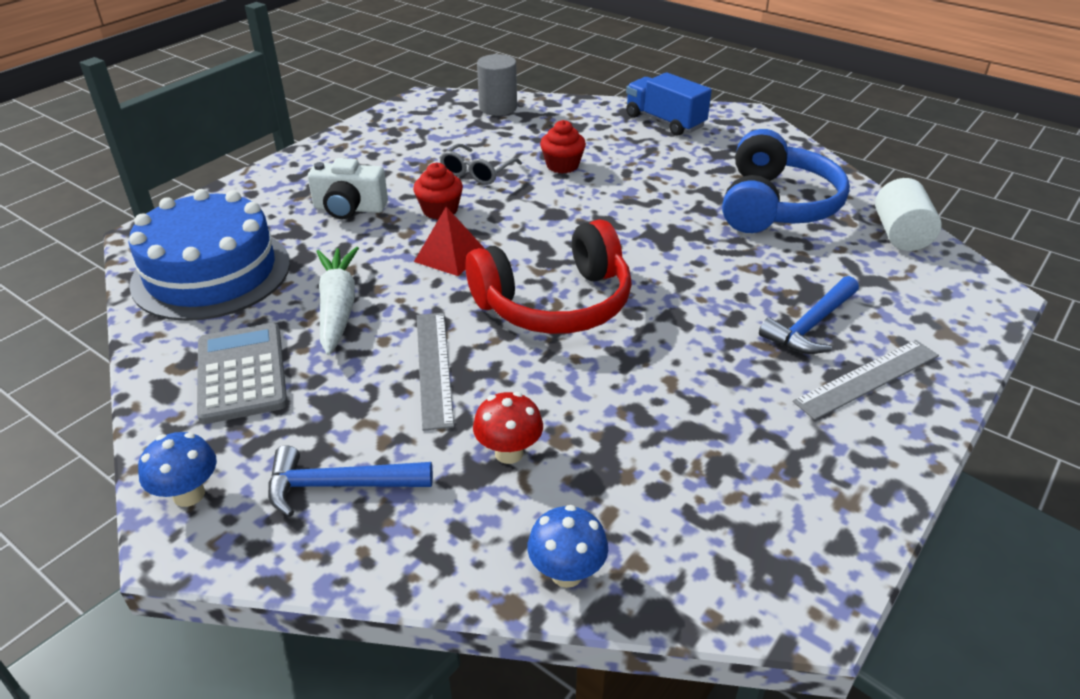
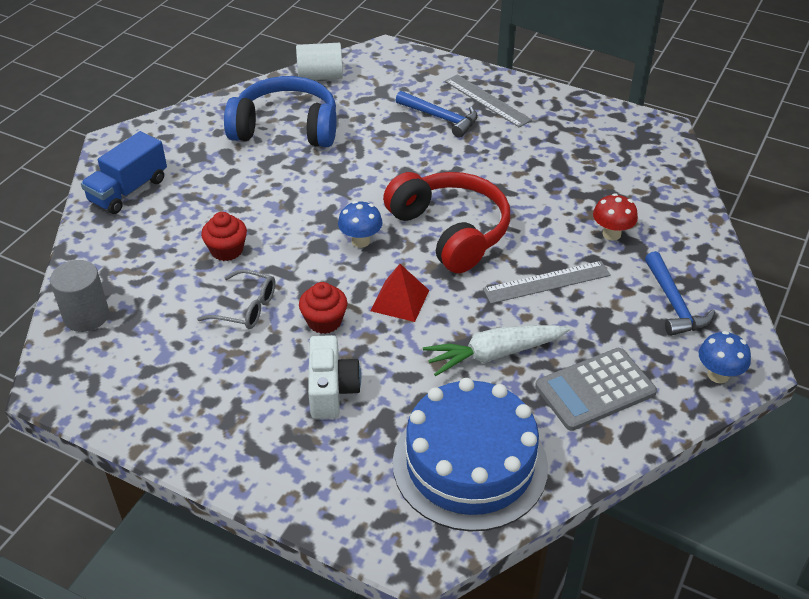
camera: 100 degrees left, 5 degrees up
(567, 573) = (685, 202): blue mushroom -> blue mushroom (360, 241)

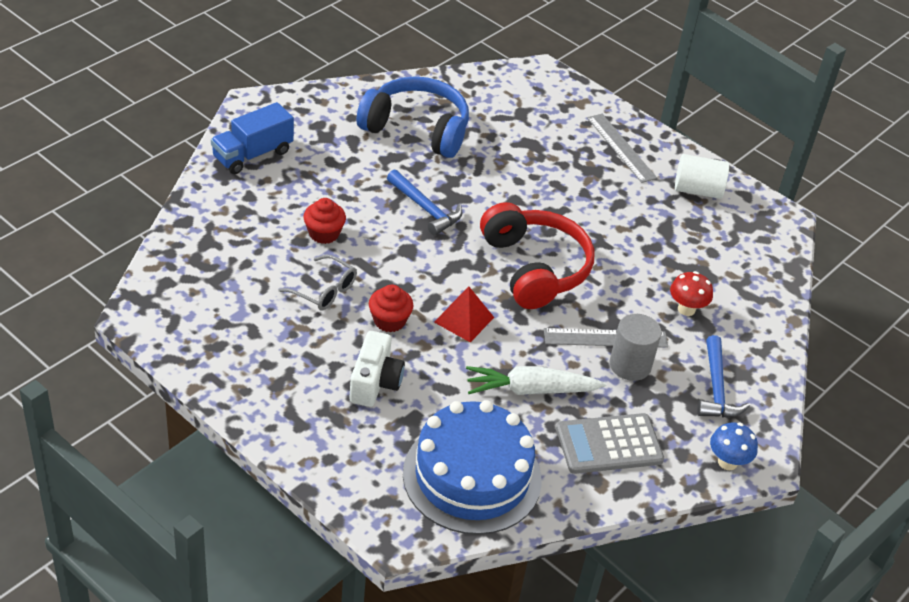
camera: 10 degrees right, 0 degrees up
(86, 316) = (183, 261): grey cylinder -> grey cylinder (630, 365)
(320, 76) = (467, 84): white cylinder -> white cylinder (697, 190)
(360, 241) = (448, 256): blue mushroom -> none
(441, 118) = (569, 154): blue hammer -> blue hammer (425, 209)

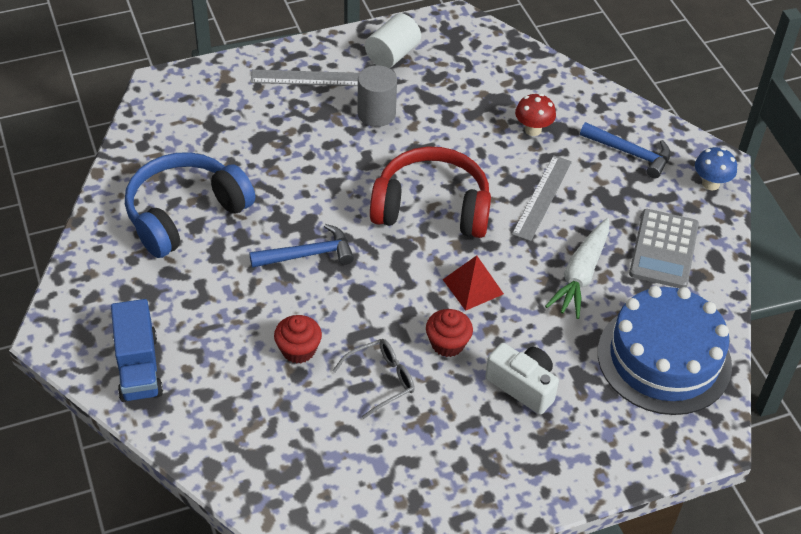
camera: 60 degrees left, 5 degrees up
(630, 365) = (581, 195): grey cylinder -> grey cylinder (376, 114)

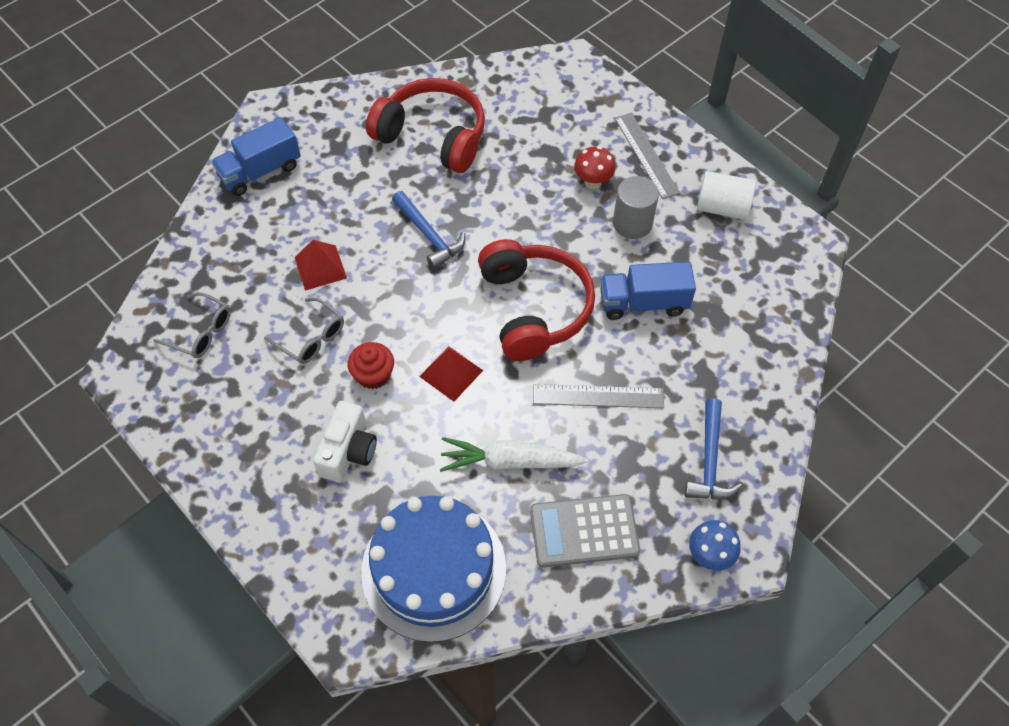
camera: 70 degrees right, 10 degrees up
(185, 214) = (433, 136): blue headphones -> red headphones
(298, 350) = (320, 267): red cupcake -> red pyramid
(326, 472) = (201, 332): none -> grey glasses
(463, 137) = (643, 303): none -> blue truck
(533, 130) = (690, 359): red mushroom -> red mushroom (593, 182)

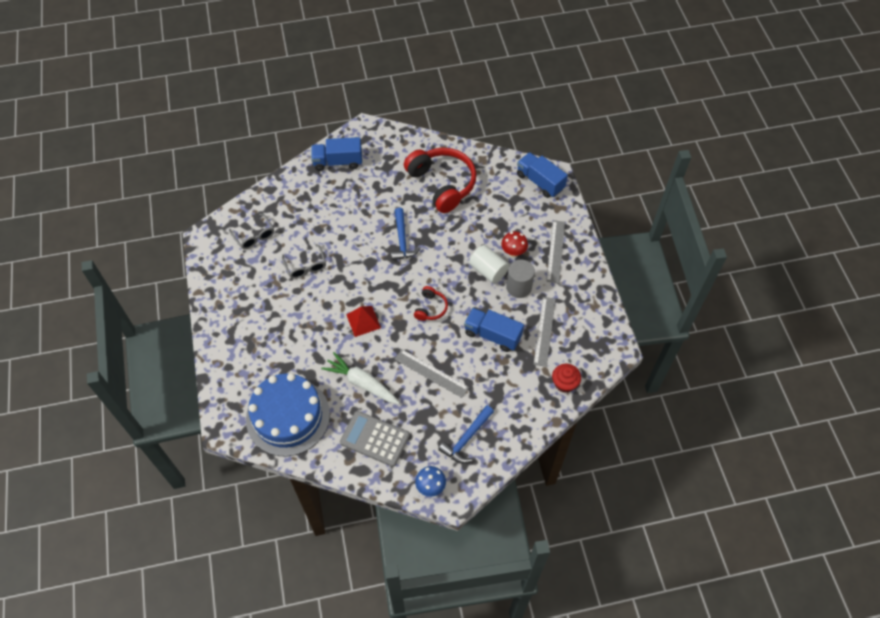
camera: 30 degrees right, 0 degrees up
(320, 267) = (334, 230): red pyramid -> none
(348, 451) = (286, 335): white camera -> none
(373, 375) = (323, 302): red cupcake -> red cupcake (564, 383)
(534, 308) = (430, 308): red headphones -> red headphones, size x0.46
(562, 77) = (540, 182): none -> blue truck
(706, 264) = (544, 331): none -> grey ruler
(722, 207) = (578, 303): white cylinder -> white cylinder (488, 270)

